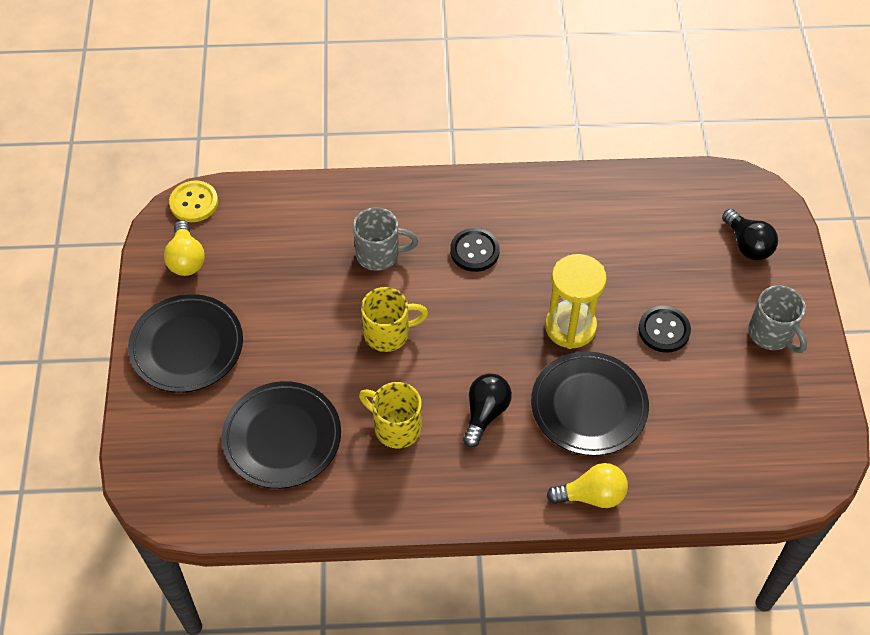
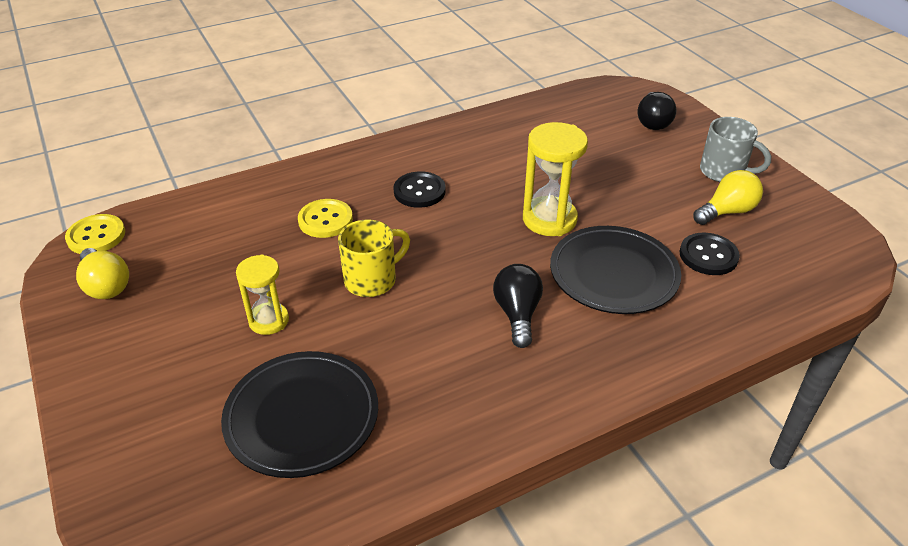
camera: 25 degrees left, 15 degrees down
(187, 346) = (138, 366): black plate -> none
(293, 342) = (269, 320): none -> yellow hourglass
(380, 254) = (325, 220): grey mug -> yellow button
(395, 427) = (430, 359): yellow mug -> none
(592, 495) = (675, 347): yellow light bulb -> yellow light bulb (727, 211)
(664, 330) = (634, 196): black button -> black button (708, 256)
(747, 245) = (653, 122): black light bulb -> black light bulb turned 60 degrees clockwise

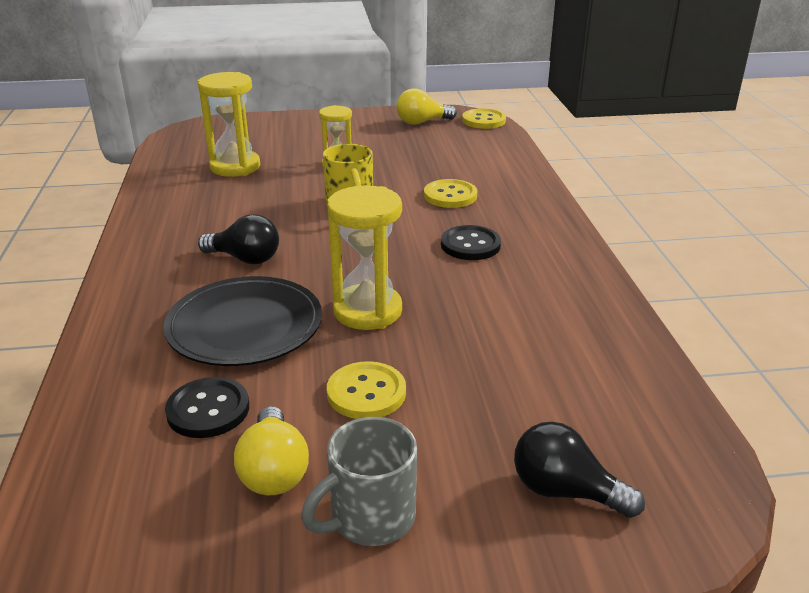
camera: 110 degrees right, 10 degrees down
(302, 417) = (235, 167): black plate -> yellow hourglass
(636, 197) = (366, 393): none -> yellow button

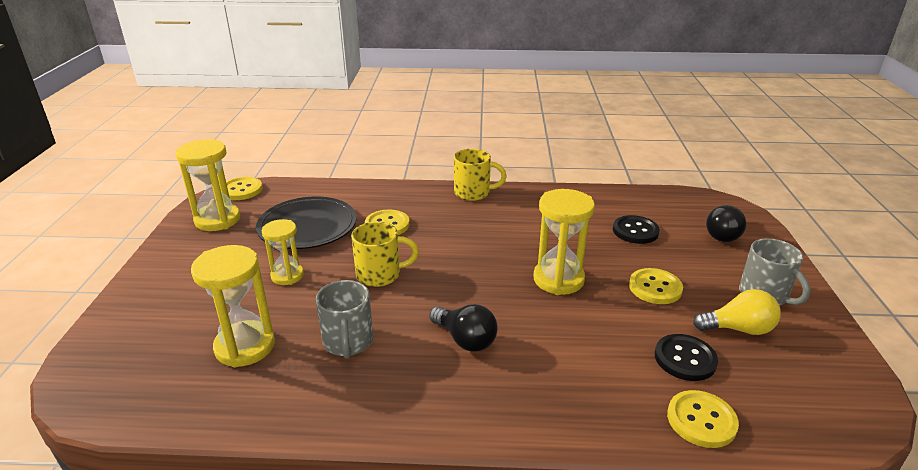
camera: 80 degrees left, 0 degrees up
(99, 414) = (701, 420): none -> yellow button
(240, 204) = (348, 342): none -> grey mug
(245, 259) = (465, 339): black light bulb -> black light bulb turned 105 degrees clockwise
(245, 326) = (577, 340): black plate -> black plate (307, 227)
(422, 122) = (217, 220): yellow light bulb -> yellow hourglass
(470, 245) = (472, 227): black button -> black button (635, 231)
(562, 239) = (473, 193): none -> yellow mug

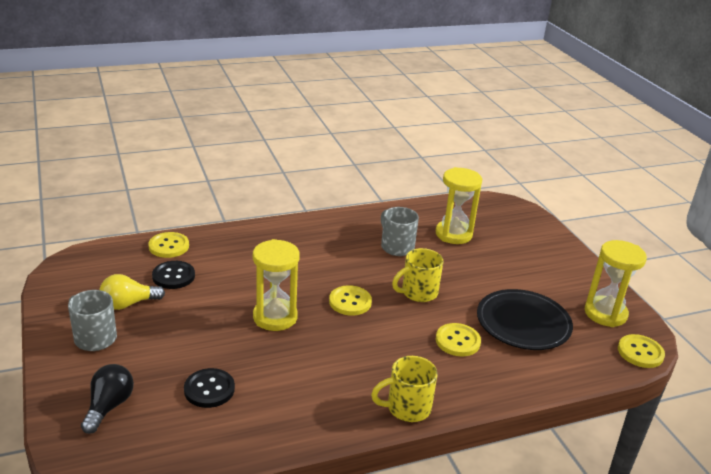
camera: 155 degrees right, 0 degrees up
(287, 276) = (484, 278): yellow hourglass -> none
(465, 339) = (324, 261): black light bulb -> none
(655, 288) = (191, 326): yellow button -> yellow button (350, 302)

